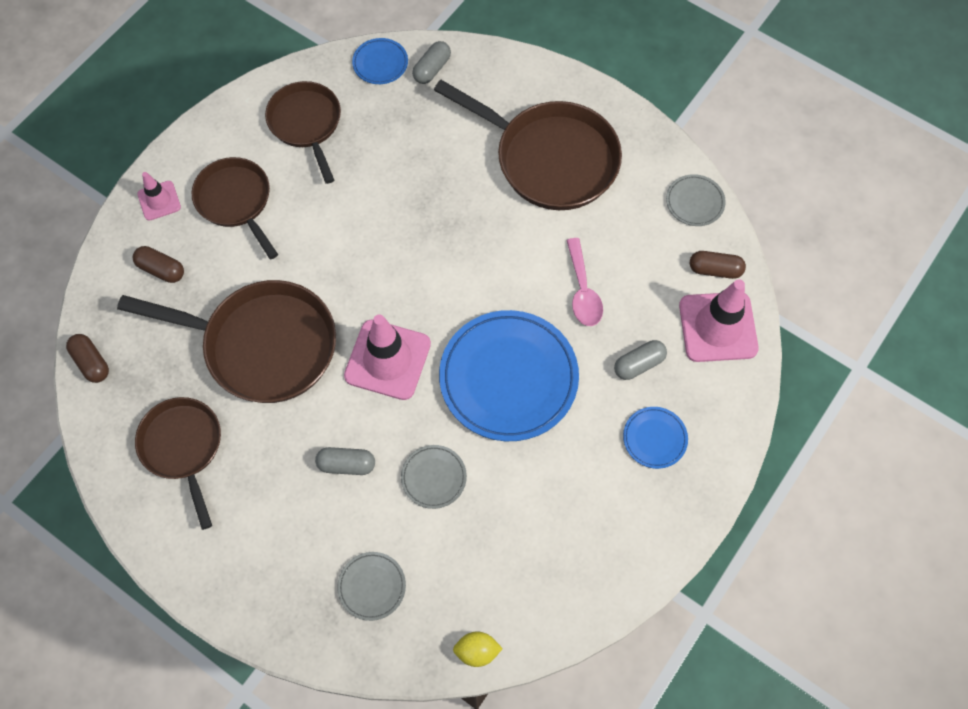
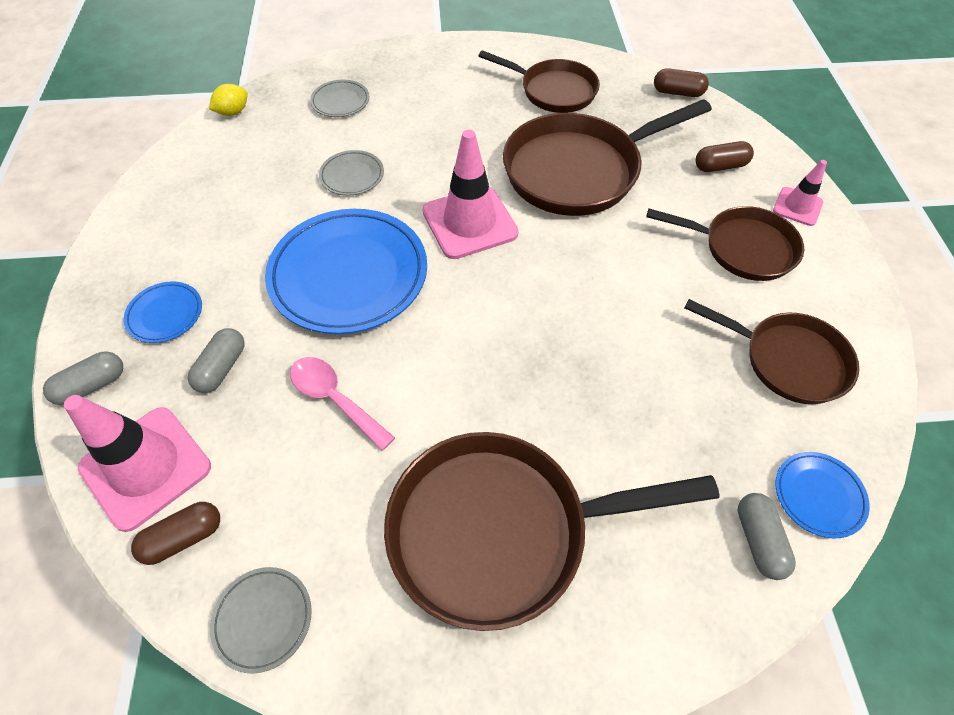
camera: 140 degrees right, 10 degrees down
(346, 464) = (428, 145): grey capsule -> grey capsule (92, 385)

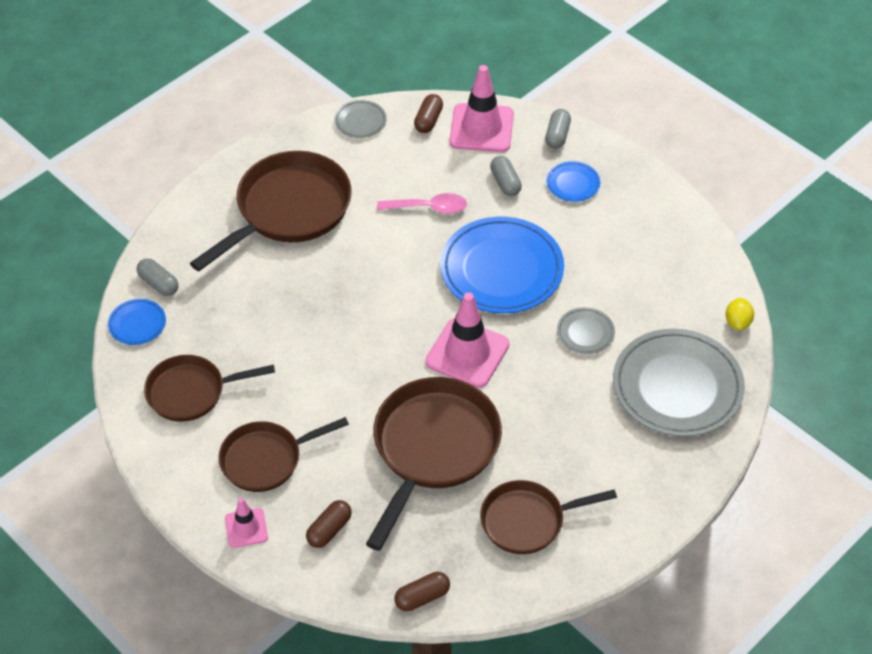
camera: 140 degrees right, 5 degrees down
(340, 101) = (677, 387): grey plate -> grey plate, size x2.20

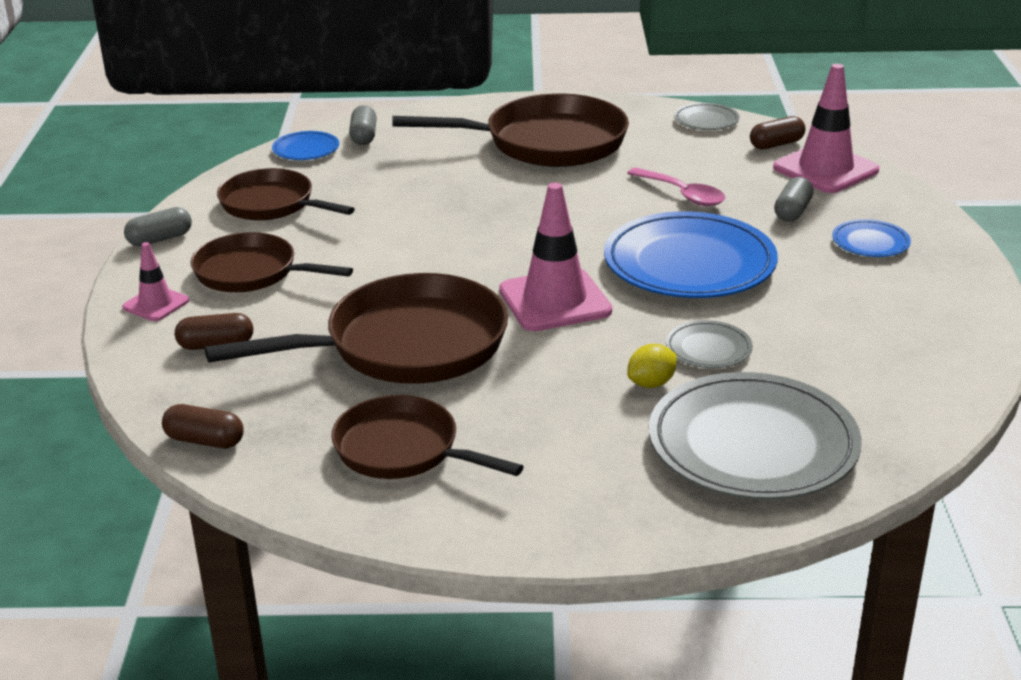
camera: 45 degrees right, 20 degrees down
(557, 135) = (906, 205): grey capsule -> grey capsule (160, 239)
(737, 322) = (920, 434): yellow lemon -> yellow lemon (651, 383)

